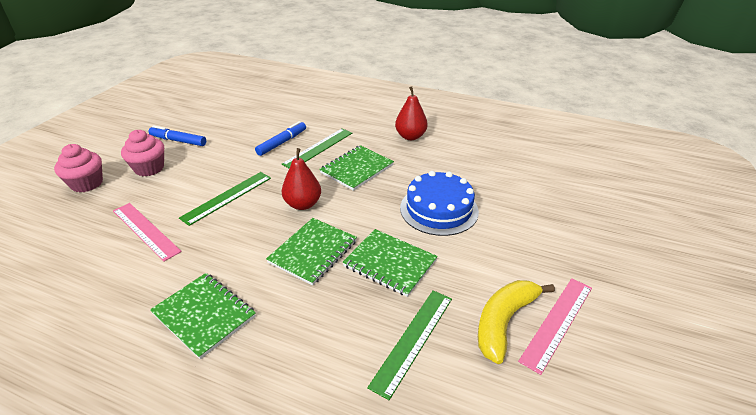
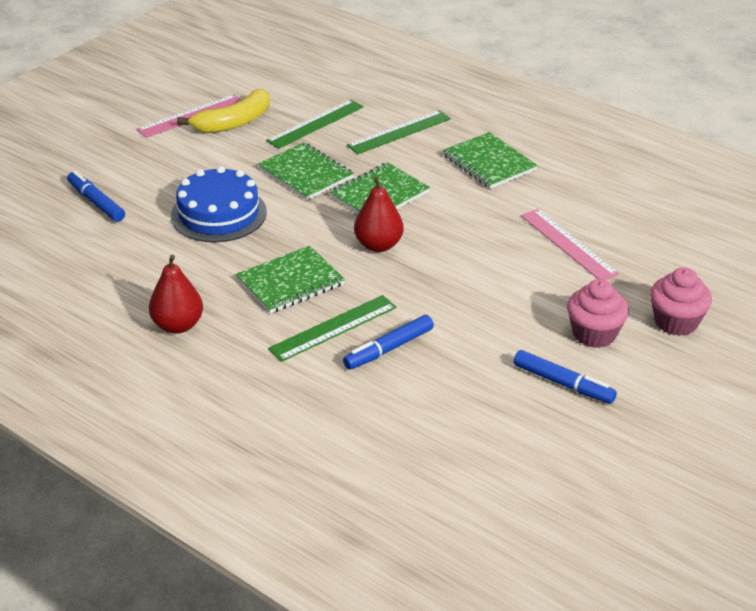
camera: 165 degrees left, 0 degrees up
(227, 197) = (474, 270): green ruler -> green ruler (399, 132)
(539, 202) = (96, 202): none -> blue marker

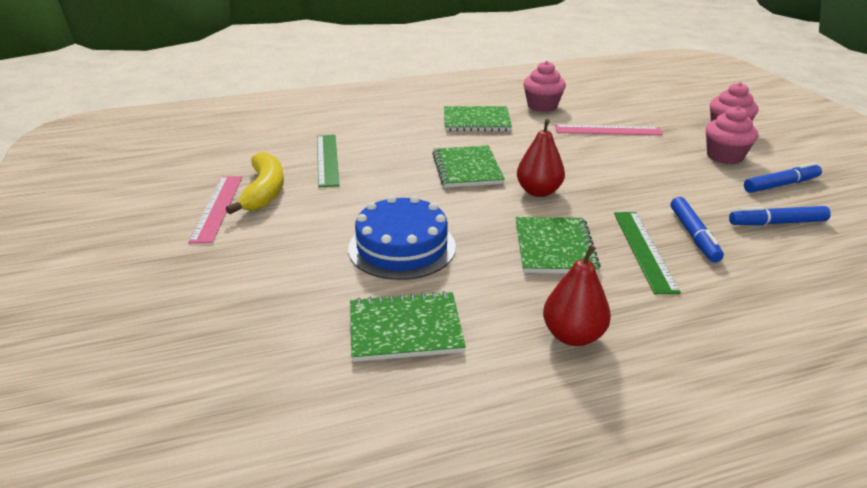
camera: 55 degrees left, 5 degrees down
(96, 202) = (282, 314): blue marker -> blue marker (777, 223)
(305, 173) = (394, 187): green notebook -> green notebook (405, 329)
(399, 132) = (391, 135): green ruler -> none
(580, 186) = (542, 106): none -> pink cupcake

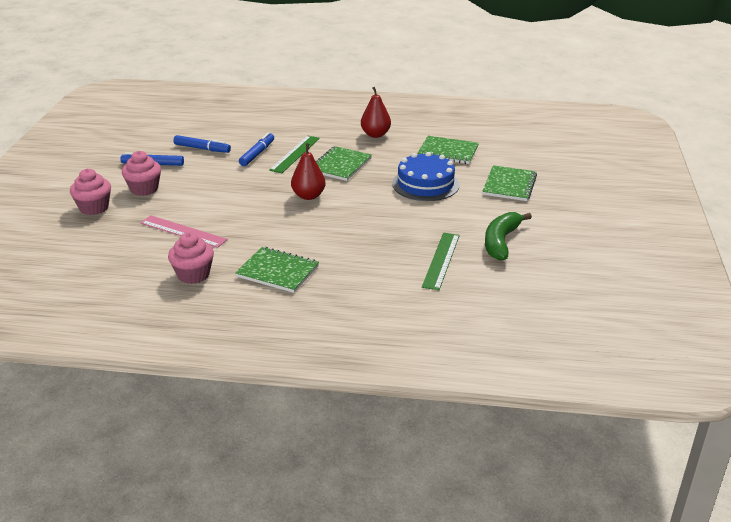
camera: 155 degrees left, 0 degrees up
(217, 207) = (537, 236): pink ruler -> none
(264, 191) = (501, 242): yellow banana -> green banana
(467, 169) = (337, 224): green notebook -> green notebook (509, 185)

